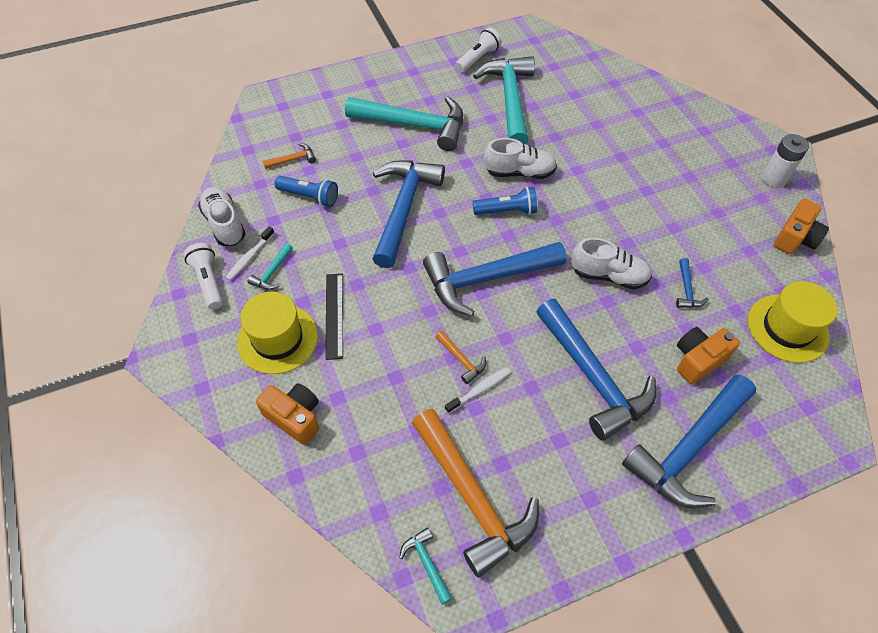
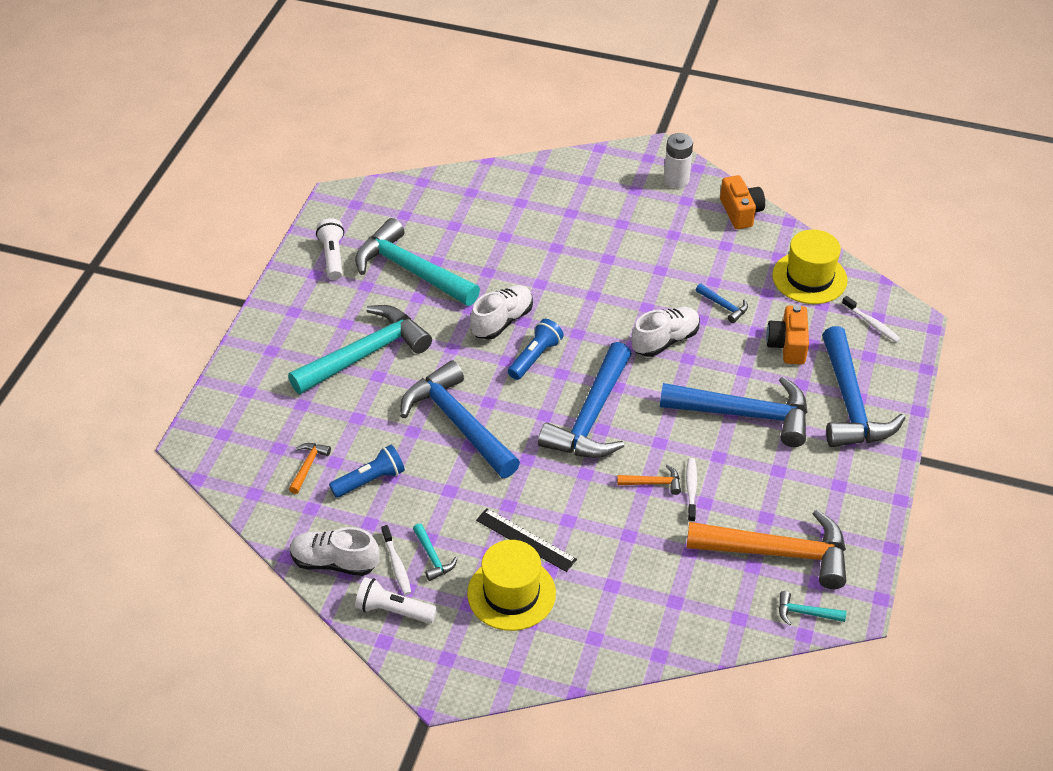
camera: 50 degrees left, 10 degrees down
(294, 417) = (603, 625): orange camera -> none
(795, 407) = (872, 324): none -> white toothbrush

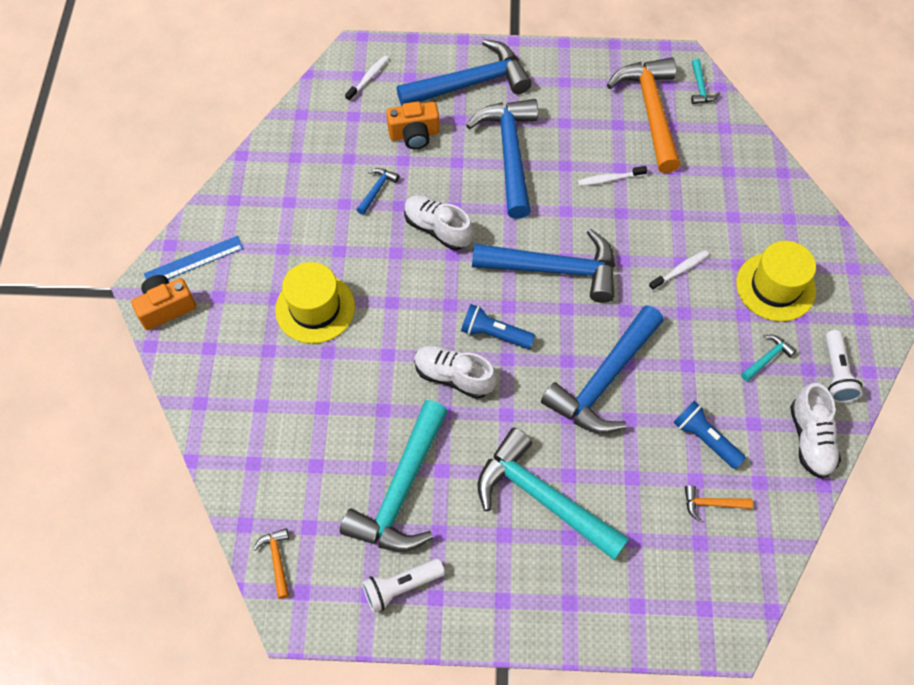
camera: 105 degrees left, 15 degrees up
(396, 565) = (788, 385): white toothbrush -> white toothbrush (680, 270)
(525, 540) = (715, 289): black ruler -> none
(653, 483) = (614, 207): orange hammer -> orange hammer (277, 560)
(676, 180) = (194, 261): white battery -> blue ruler
(740, 212) = (235, 196): orange camera -> orange camera (166, 308)
(809, 278) = (319, 129): yellow hat -> yellow hat (315, 308)

